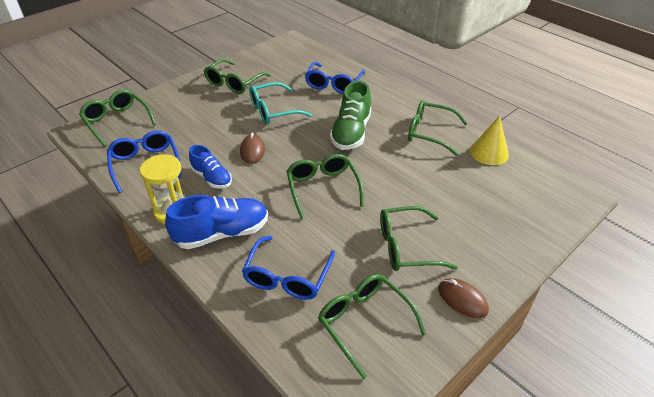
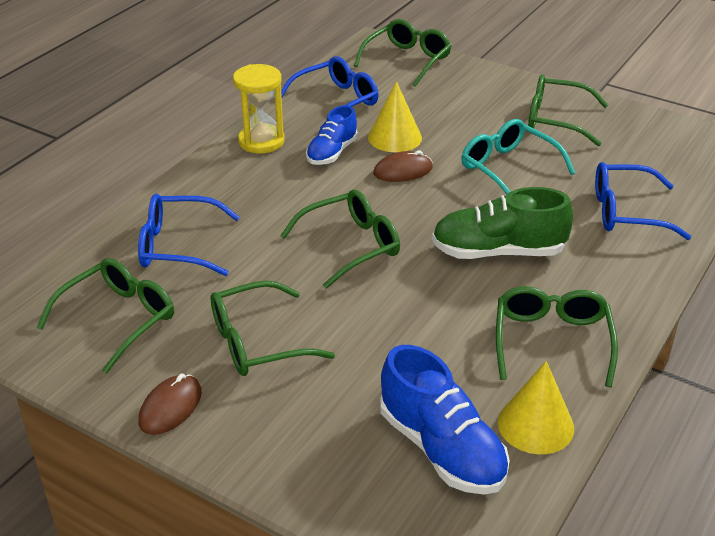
camera: 75 degrees right, 5 degrees down
(211, 146) = (394, 137): none -> yellow cone
(222, 233) = (236, 183): blue shoe -> blue shoe (441, 448)
(406, 247) = (257, 342): green glasses -> green glasses turned 90 degrees counterclockwise

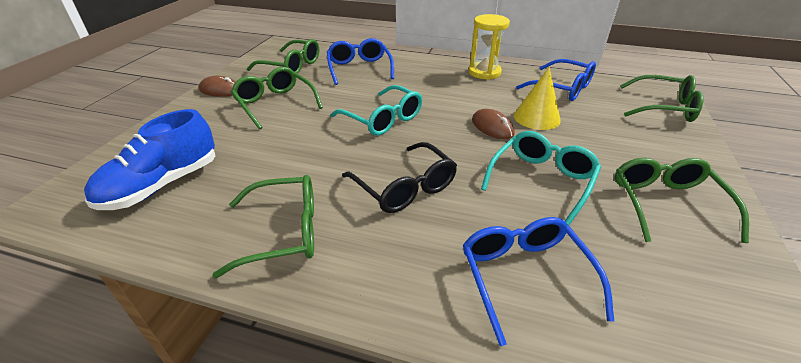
camera: 75 degrees right, 0 degrees up
(332, 153) = (492, 97): blue shoe -> none
(351, 246) = (383, 119): green glasses -> turquoise glasses
(498, 252) = (404, 187): green shoe -> black glasses
(535, 425) = (176, 231): yellow cone -> none

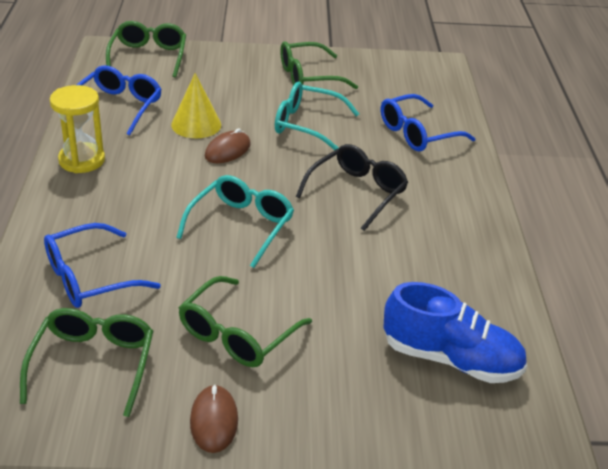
camera: 110 degrees left, 0 degrees up
(284, 232) = (452, 247): green glasses -> none

